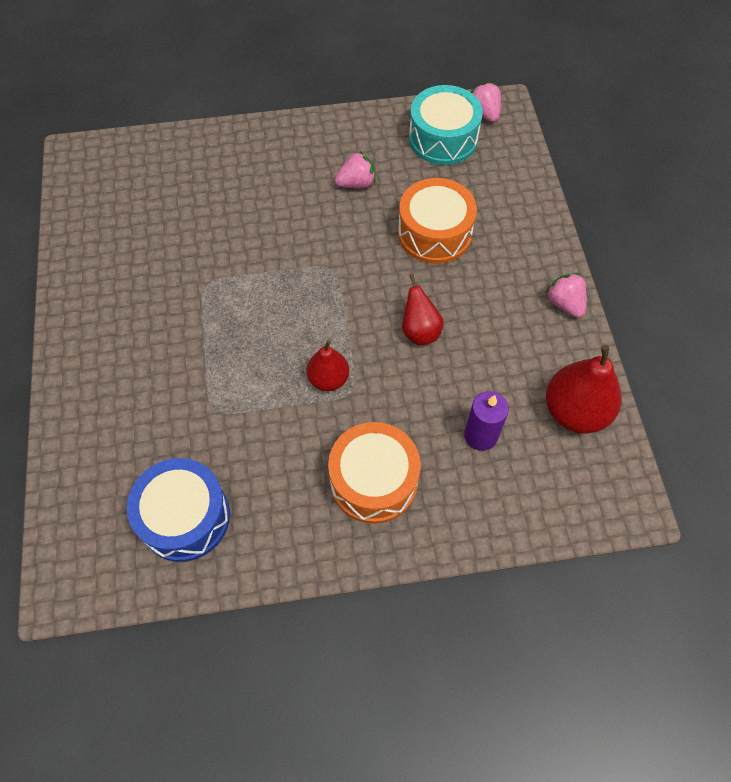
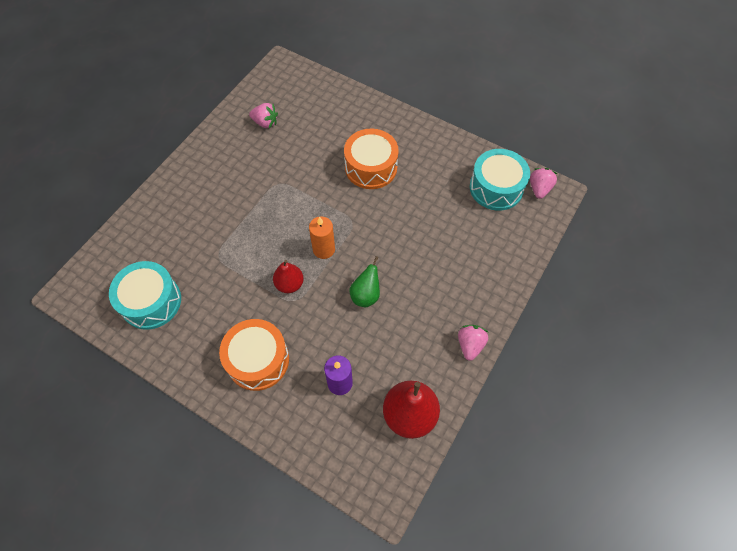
camera: 40 degrees right, 0 degrees up
(185, 517) = (151, 302): blue drum -> turquoise drum
(329, 317) = (324, 249): none -> orange candle
(356, 183) = (415, 181): pink strawberry -> pink strawberry (265, 123)
(420, 331) = (366, 295): red pear -> green pear
(434, 233) = (432, 243): orange drum -> orange drum (371, 167)

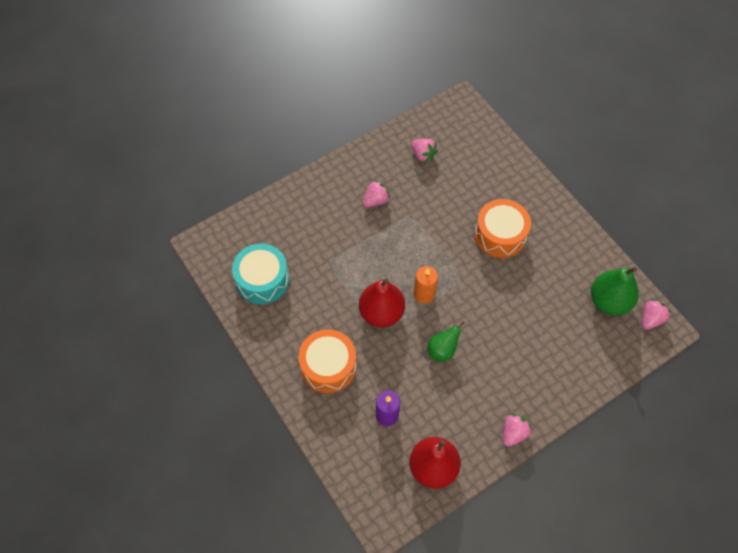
camera: 25 degrees right, 0 degrees up
(237, 180) = (375, 200): none -> pink strawberry
(289, 284) = (381, 313): red pear -> red pear, size x1.66
(496, 188) = (609, 301): turquoise drum -> green pear

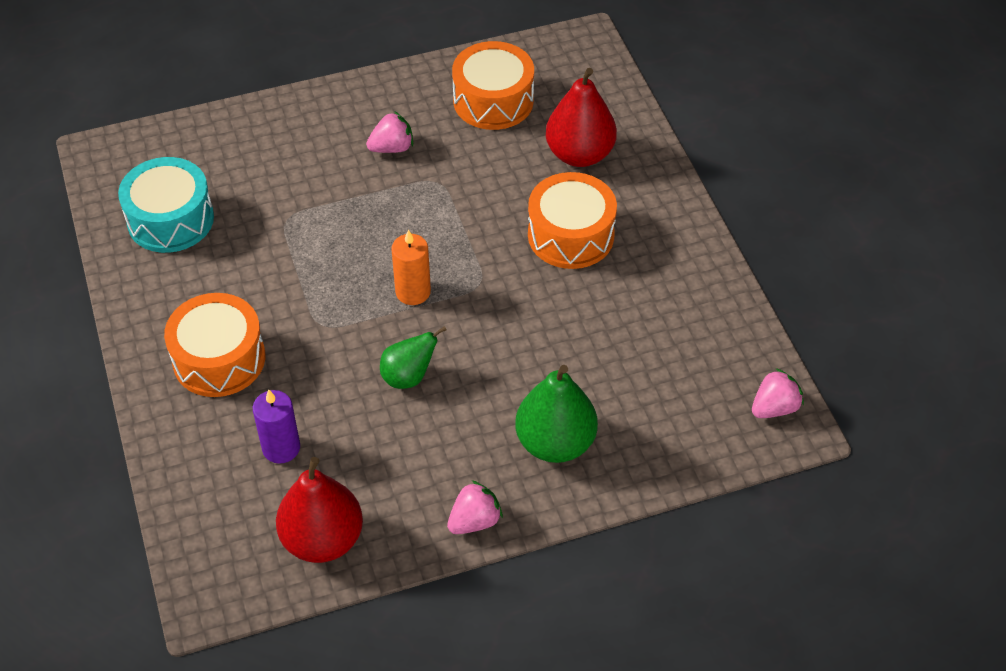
camera: 15 degrees right, 10 degrees down
(381, 313) = (334, 303): red pear -> red pear (579, 154)
(423, 155) = (493, 100): pink strawberry -> orange drum
(609, 301) = (713, 367): green pear -> green pear (555, 443)

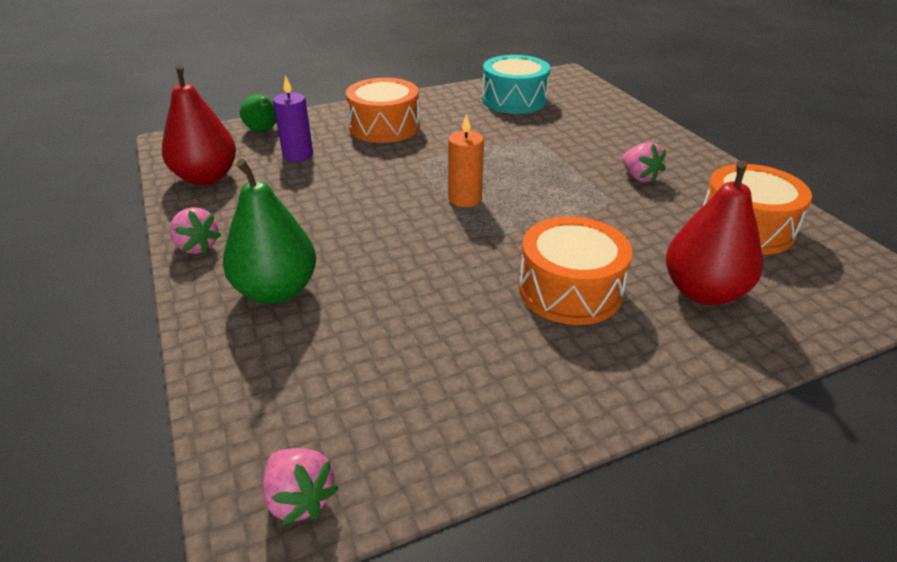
camera: 85 degrees right, 15 degrees down
(408, 376) = (366, 203): green pear -> green pear (263, 130)

